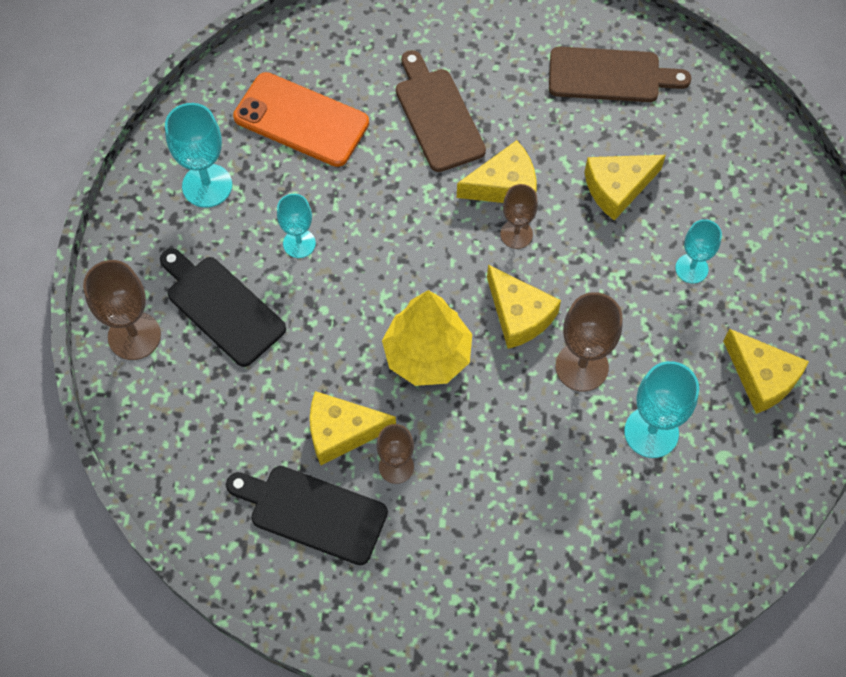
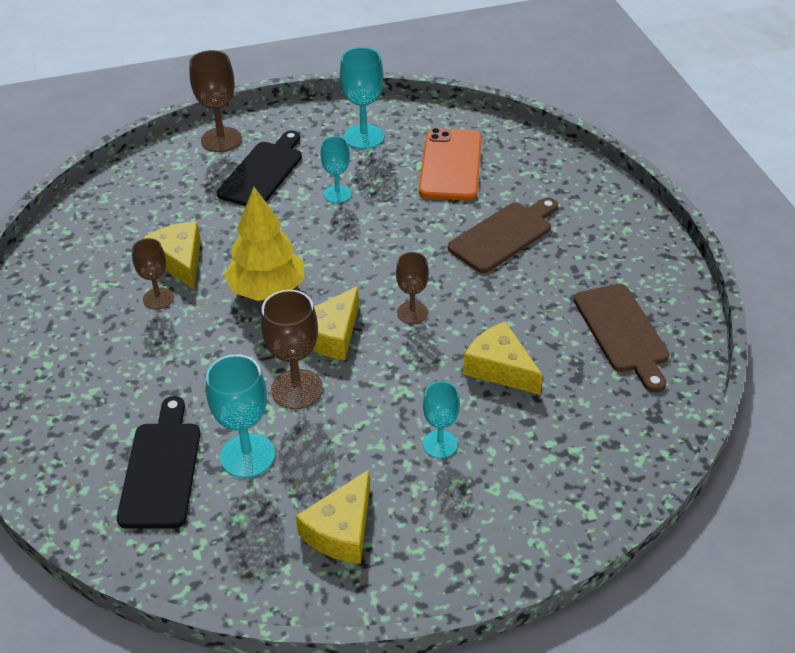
camera: 70 degrees right, 20 degrees down
(312, 513) = (104, 264): black cutting board -> black cutting board (161, 469)
(504, 185) = (458, 292): yellow cheese -> none

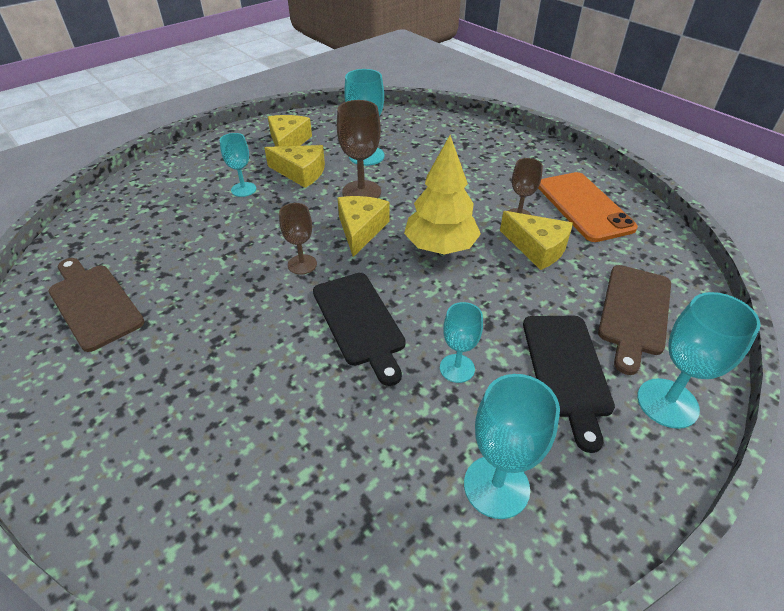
camera: 155 degrees right, 0 degrees up
(161, 469) = (411, 140): black cutting board -> black cutting board (360, 322)
(221, 140) = (667, 403): brown goblet -> turquoise goblet
(451, 165) = (340, 475): orange phone -> orange phone (584, 206)
(500, 368) = (210, 244): yellow cheese -> yellow cheese (300, 172)
(503, 235) = (234, 376): brown cutting board -> brown cutting board (634, 313)

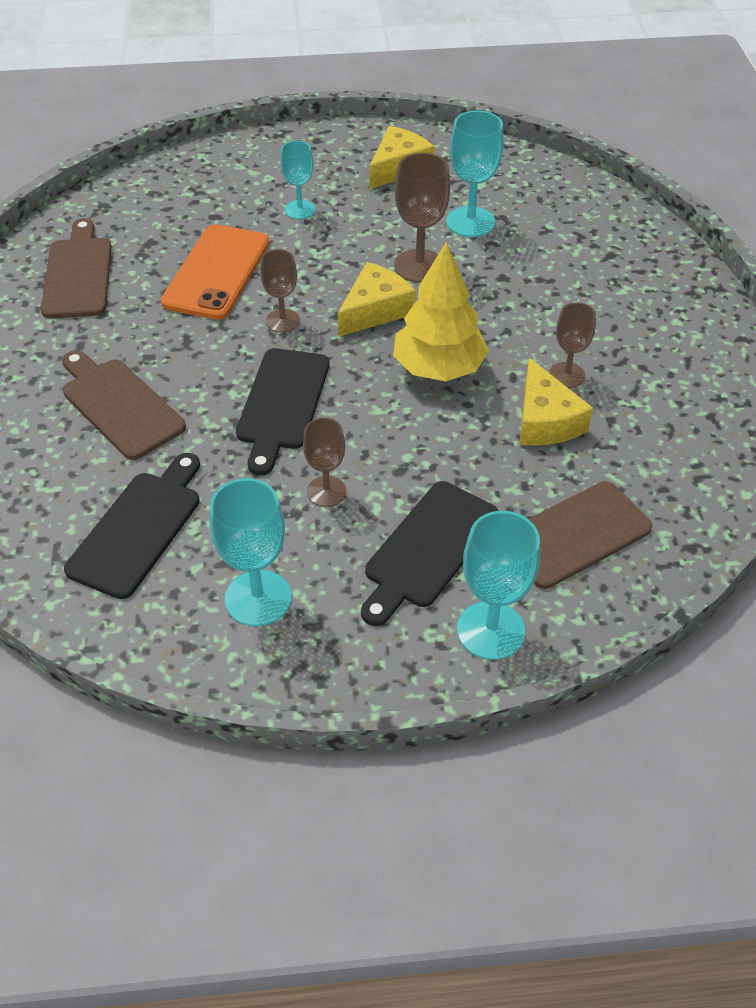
camera: 35 degrees right, 5 degrees up
(225, 391) = (119, 405): none -> brown cutting board
(300, 172) = (376, 213): yellow cheese -> none
(340, 489) = (138, 528): none -> black cutting board
(457, 368) = (326, 491): turquoise goblet -> brown goblet
(584, 206) = (663, 400): orange phone -> orange phone (216, 272)

